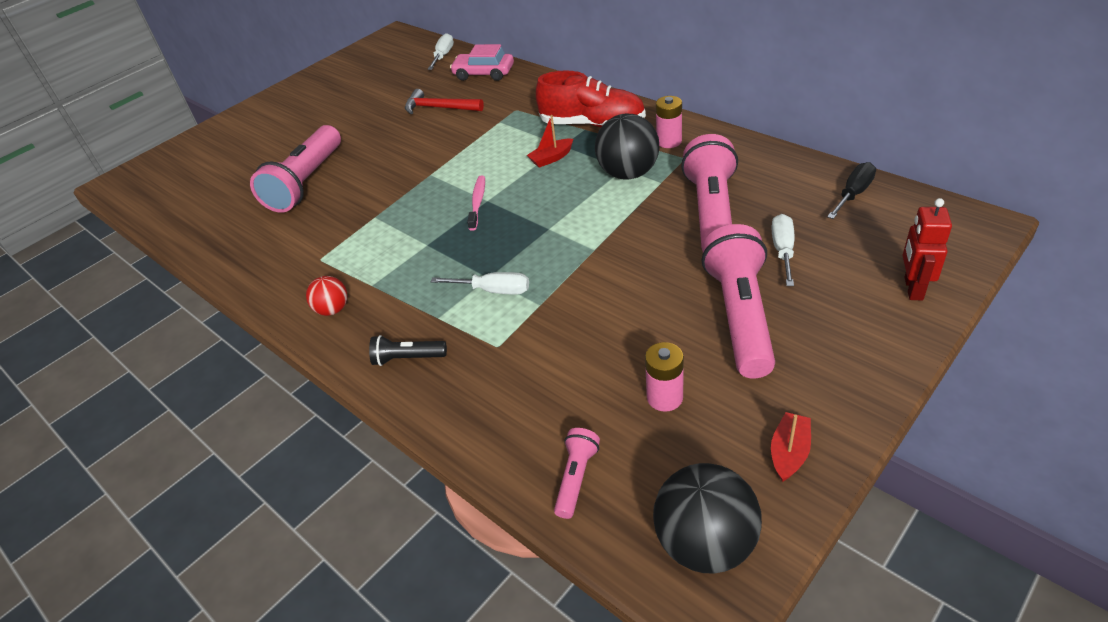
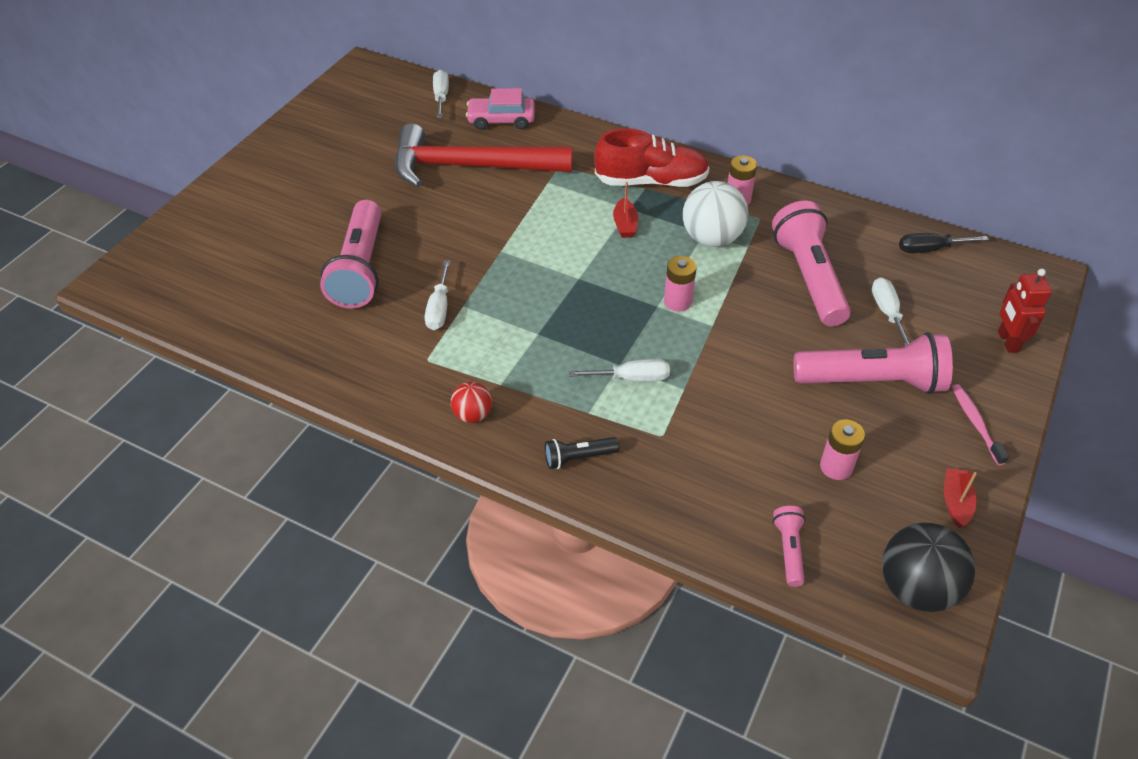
camera: 20 degrees left, 5 degrees up
(353, 218) = (439, 308): none -> white screwdriver
(439, 108) = (470, 166): red hammer -> red hammer, size x1.97
(477, 202) = (569, 281): pink toothbrush -> pink toothbrush (976, 423)
(551, 158) = (625, 225): red boat -> red boat turned 45 degrees counterclockwise
(570, 226) = (677, 301): none -> pink battery
(628, 173) = (711, 238): black ball -> white ball
(740, 315) = (872, 381): pink flashlight -> pink flashlight turned 105 degrees clockwise
(853, 194) = (930, 249): black screwdriver -> black screwdriver turned 120 degrees counterclockwise

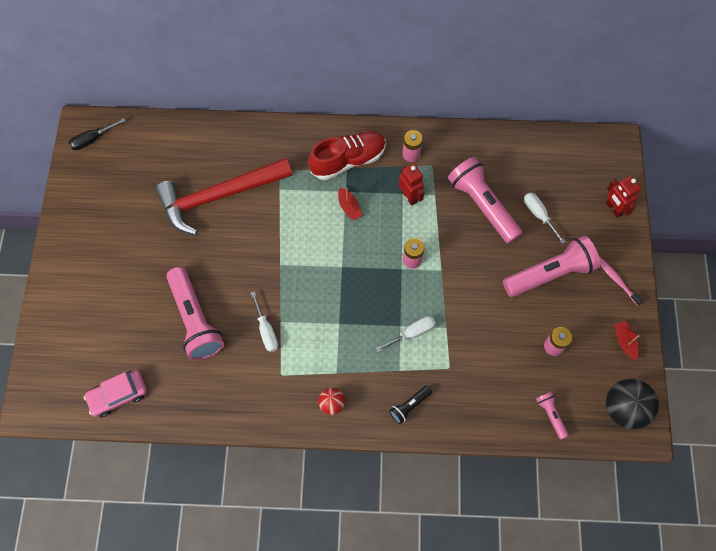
camera: 25 degrees left, 20 degrees up
(441, 97) = (160, 135): white screwdriver -> none
(501, 120) = (216, 142): pink car -> pink car (118, 395)
(711, 238) = (409, 196): white ball -> red robot
(930, 249) = (545, 150): black screwdriver -> black screwdriver (92, 139)

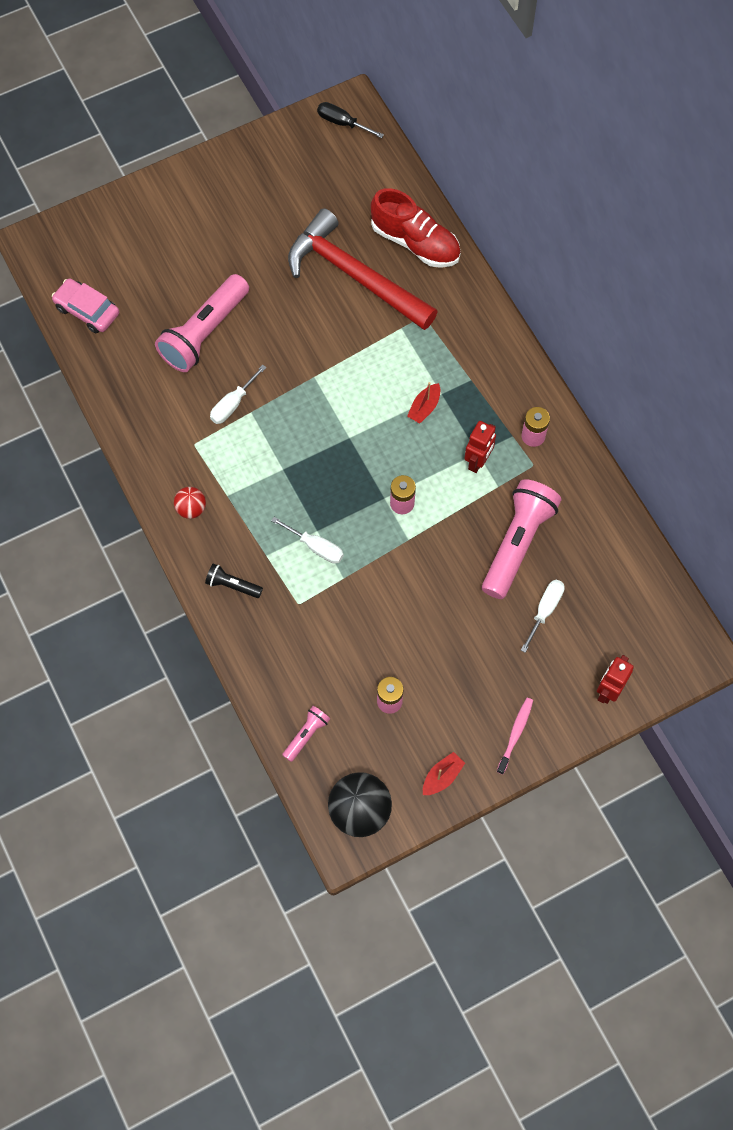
camera: 60 degrees right, 0 degrees up
(348, 160) = (481, 376): red shoe -> red shoe (415, 242)
(550, 274) = (477, 657): pink flashlight -> none

